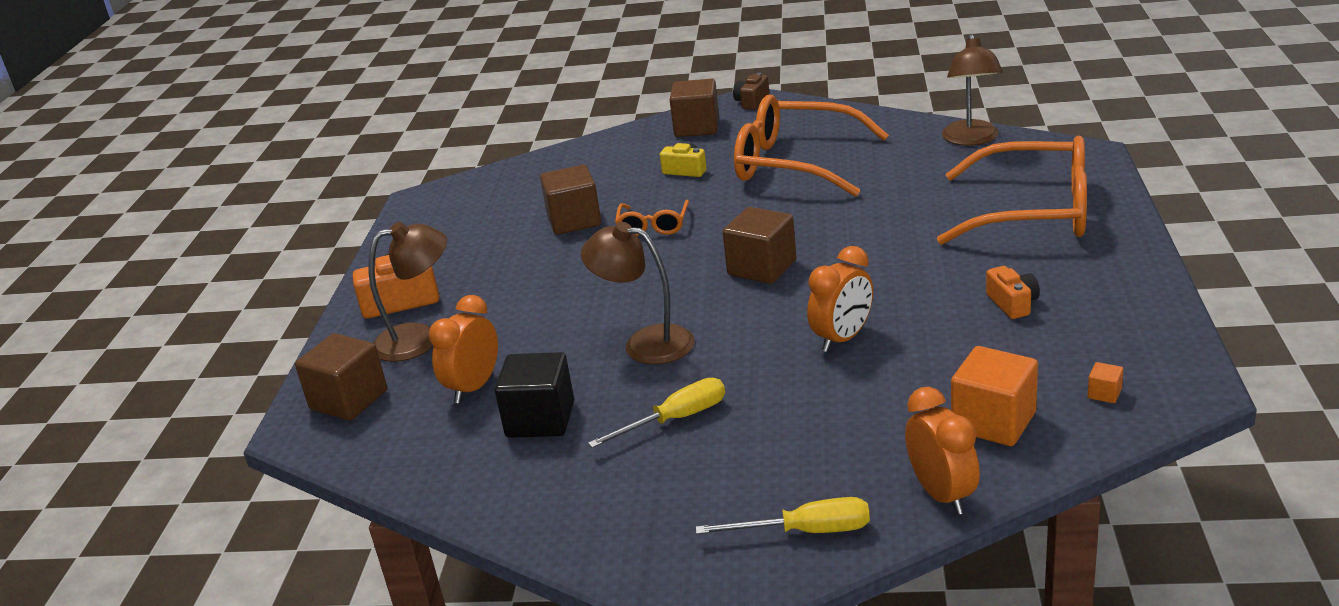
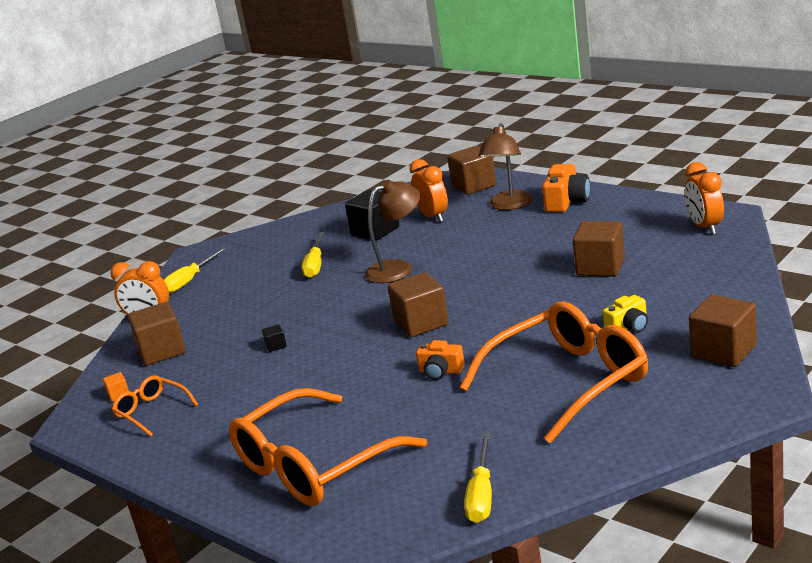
camera: 125 degrees right, 5 degrees down
(653, 226) = (546, 295): orange glasses -> orange glasses (152, 411)
(752, 101) = (756, 397): brown camera -> none
(843, 339) = (300, 329): orange clock -> orange clock (704, 227)
(890, 336) = (276, 346): none -> black cube
(971, 139) = (481, 494): brown lamp -> yellow screwdriver
(993, 422) = (162, 351): orange cube -> brown cube
(1012, 304) = (232, 401): orange camera -> orange camera (440, 371)

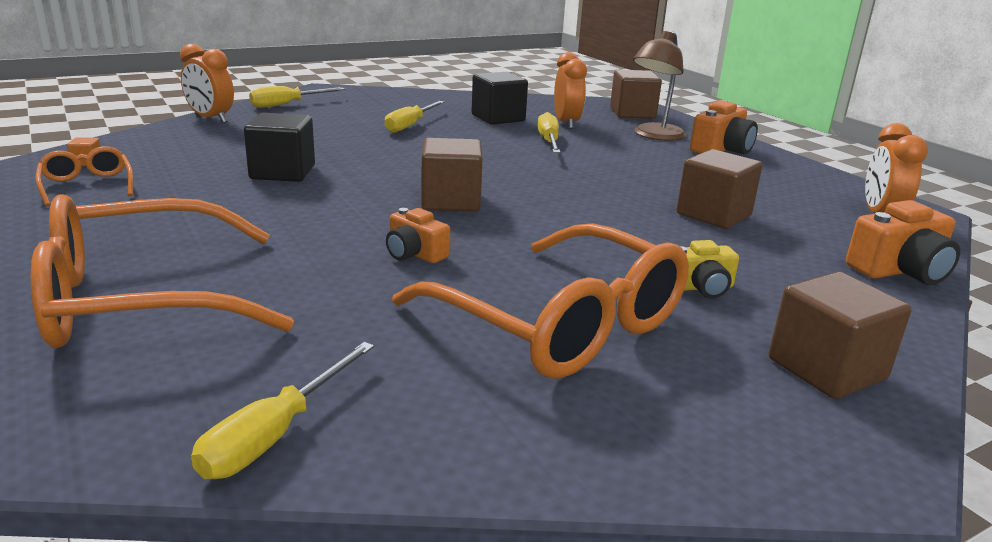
camera: 15 degrees right, 0 degrees up
(162, 351) = (180, 143): brown cube -> none
(276, 346) = (283, 172): black cube -> black cube, size x2.34
(398, 268) = (484, 150): brown lamp -> none
(436, 241) = (549, 141): none -> yellow screwdriver
(568, 381) = (560, 323): orange glasses -> orange glasses turned 60 degrees clockwise
(734, 269) = (900, 270): none -> orange camera

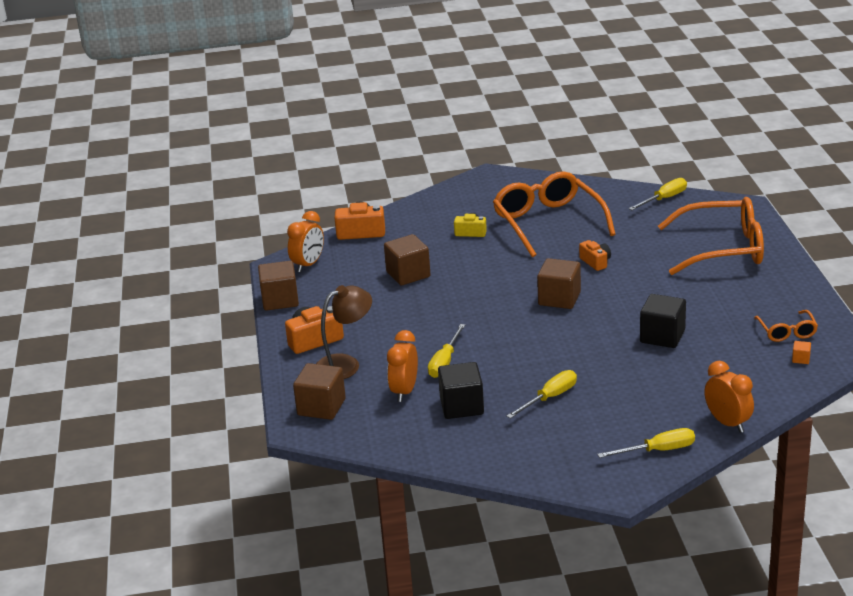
camera: 155 degrees left, 5 degrees up
(826, 369) = (462, 198): brown cube -> brown cube (280, 300)

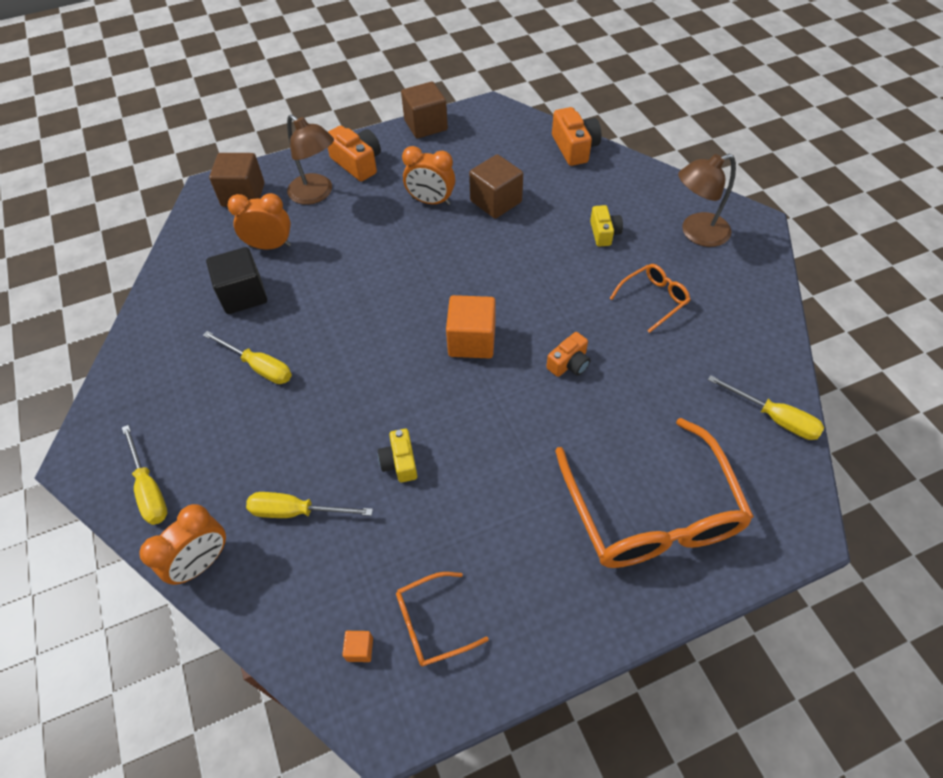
camera: 75 degrees right, 25 degrees up
(308, 265) = (496, 127): orange clock -> orange clock (431, 201)
(445, 362) = (325, 265): yellow screwdriver -> yellow screwdriver (297, 511)
(489, 197) = (696, 233): none -> brown lamp
(548, 223) = (653, 299): orange glasses -> orange glasses, size x0.47
(559, 298) = (472, 341): brown cube -> orange cube
(662, 336) = (400, 462): black cube -> yellow camera

